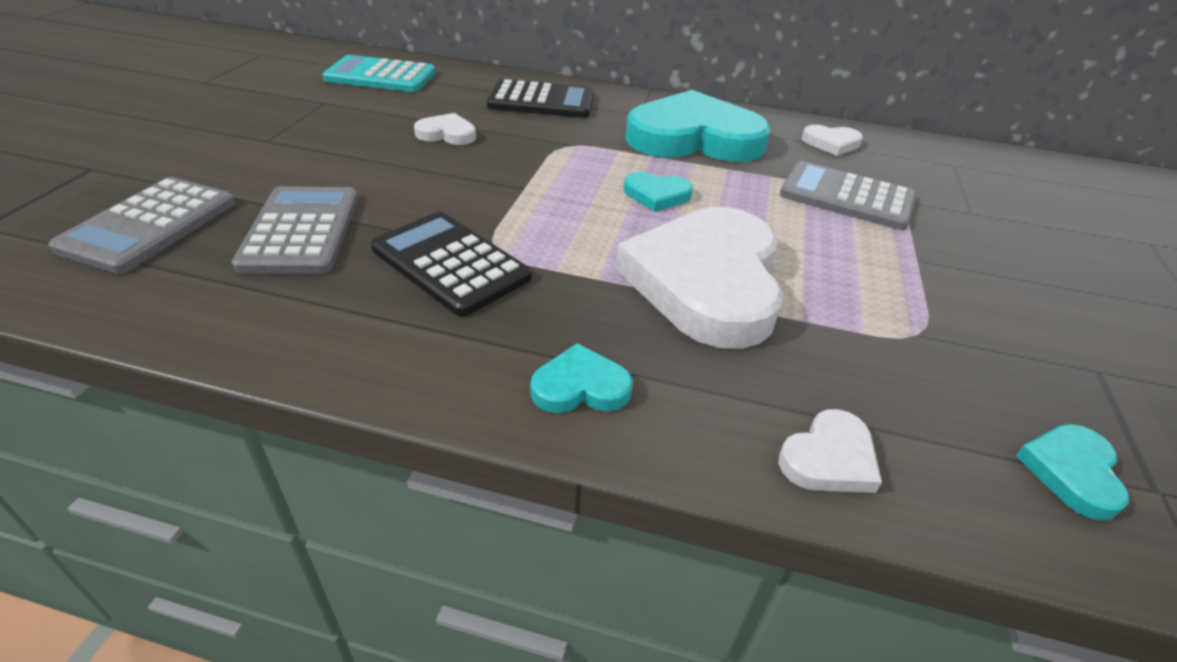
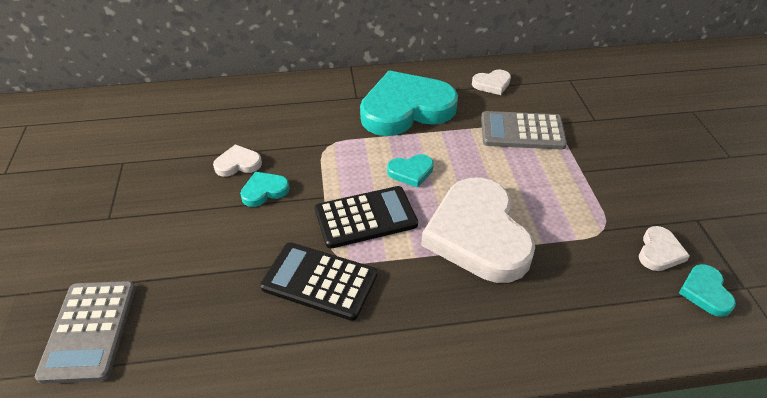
camera: 20 degrees left, 5 degrees up
(301, 231) = (202, 293): grey calculator -> none
(381, 76) = (145, 118): turquoise calculator -> none
(541, 101) = (283, 106): black calculator -> black calculator (366, 217)
(580, 387) = (452, 342): turquoise heart -> turquoise heart (264, 191)
(829, 458) = (597, 333): white heart -> white heart (659, 252)

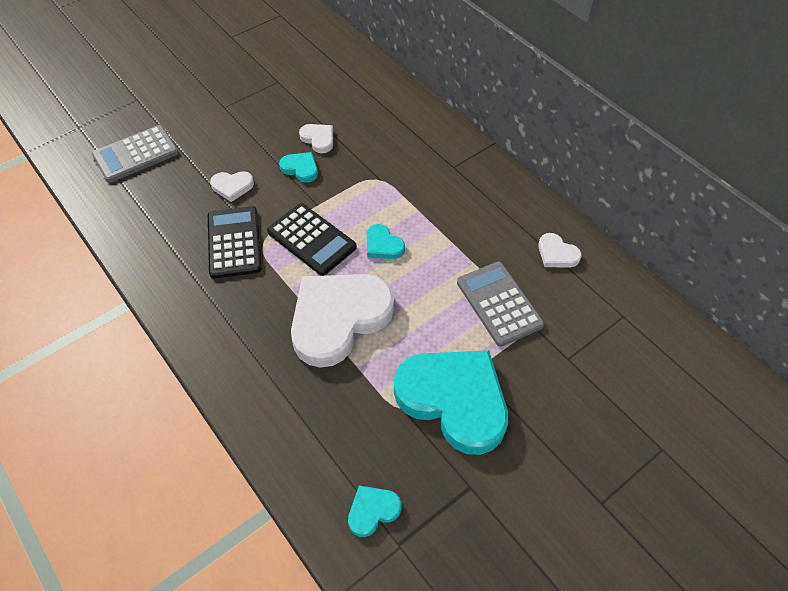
camera: 60 degrees right, 10 degrees up
(406, 109) = (464, 206): turquoise heart -> turquoise heart (454, 400)
(659, 252) = (402, 462): white heart -> white heart (232, 186)

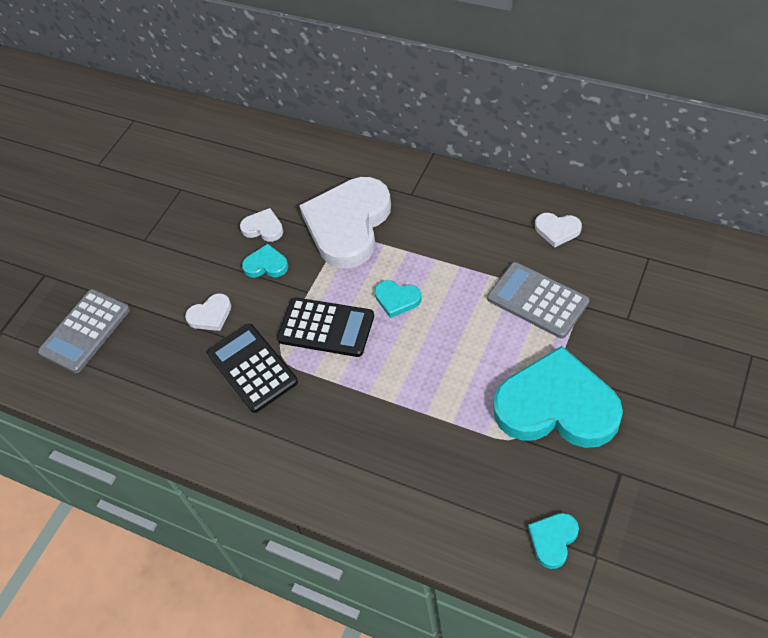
camera: 20 degrees left, 0 degrees up
(338, 319) = (404, 388): white heart -> white heart (348, 225)

